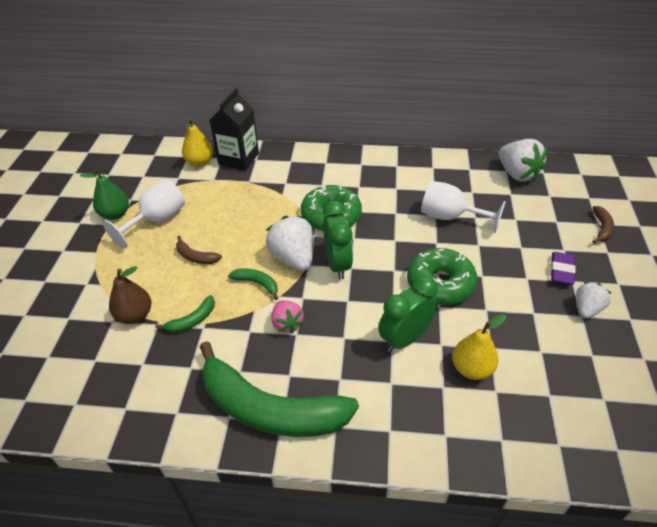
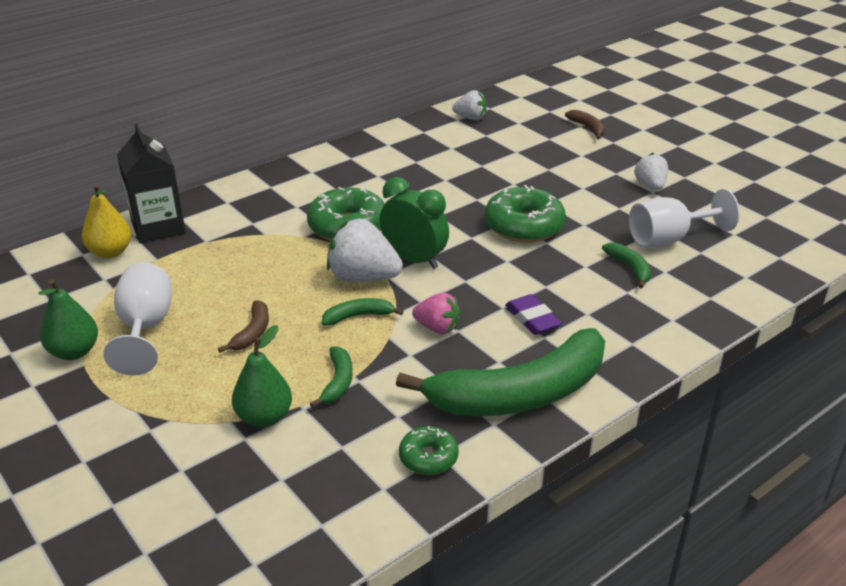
camera: 45 degrees left, 10 degrees down
(135, 315) = (264, 417): brown pear -> green pear
(168, 409) = (428, 457): none -> green donut
(196, 257) = (252, 332): brown banana -> brown banana turned 60 degrees counterclockwise
(405, 338) = (553, 278): green clock -> none
(450, 217) = (461, 175): white goblet -> white goblet (668, 239)
(471, 369) = (630, 268): yellow pear -> green banana
(517, 174) = (470, 118): white strawberry -> white strawberry, size x0.60
(561, 271) = (599, 170): purple eraser -> purple eraser (532, 319)

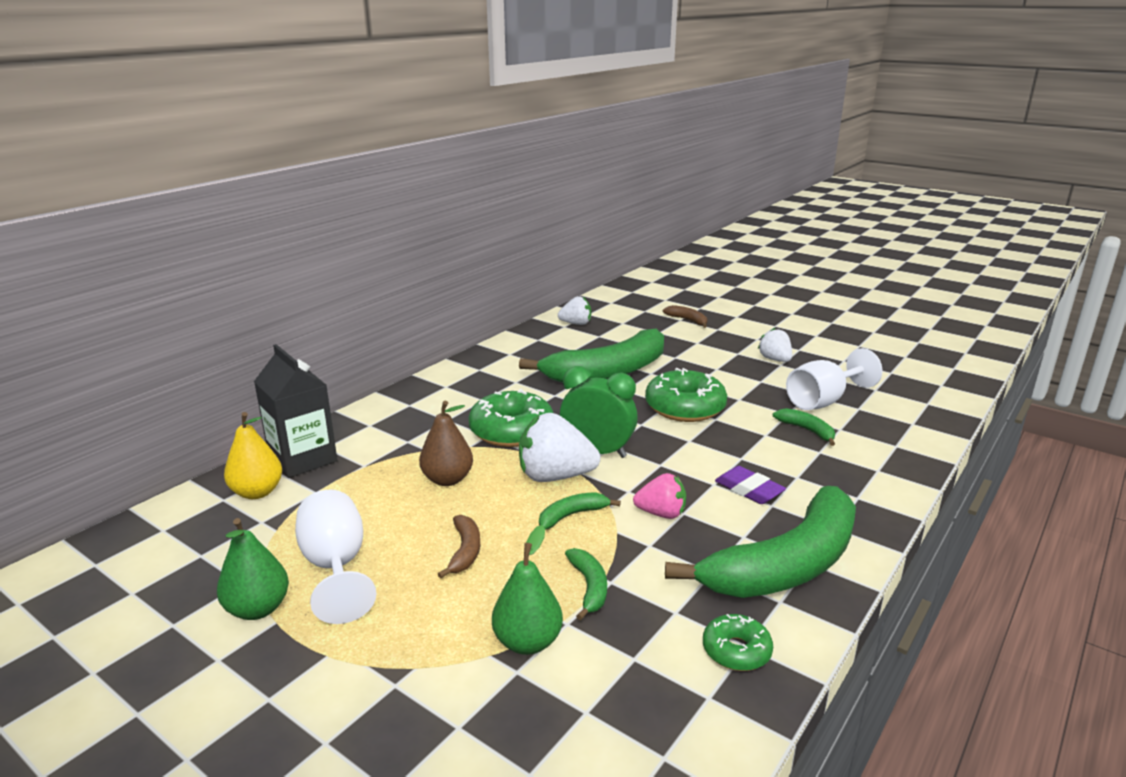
camera: 15 degrees left, 10 degrees down
(269, 265) = (447, 479): none -> brown pear
(472, 177) = (608, 372): none -> green banana

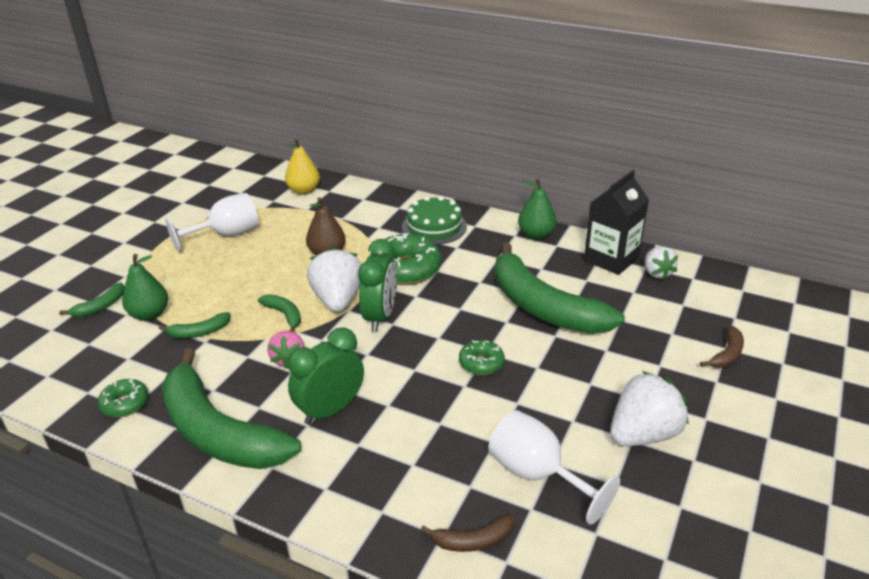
camera: 80 degrees right, 10 degrees up
(258, 609) = (191, 221): green pear -> green pear (536, 235)
(303, 459) = (345, 195): black carton -> black carton (611, 259)
(432, 407) = (434, 227): none -> green cake
(465, 551) = (241, 276): brown banana -> brown banana (473, 540)
(685, 407) = (481, 363): green donut -> green donut, size x0.54
(749, 490) = (330, 410): purple eraser -> green clock
(775, 360) = (643, 434): white strawberry -> white strawberry, size x1.66
(807, 430) = (457, 456): green banana -> green banana (100, 306)

